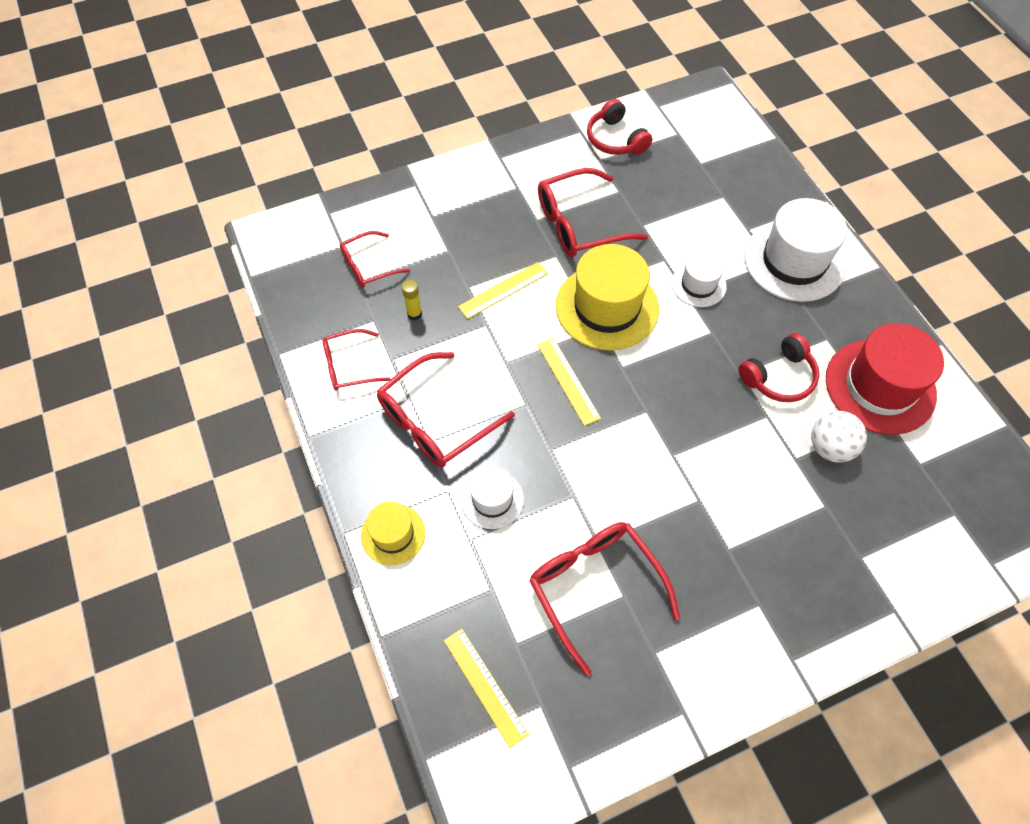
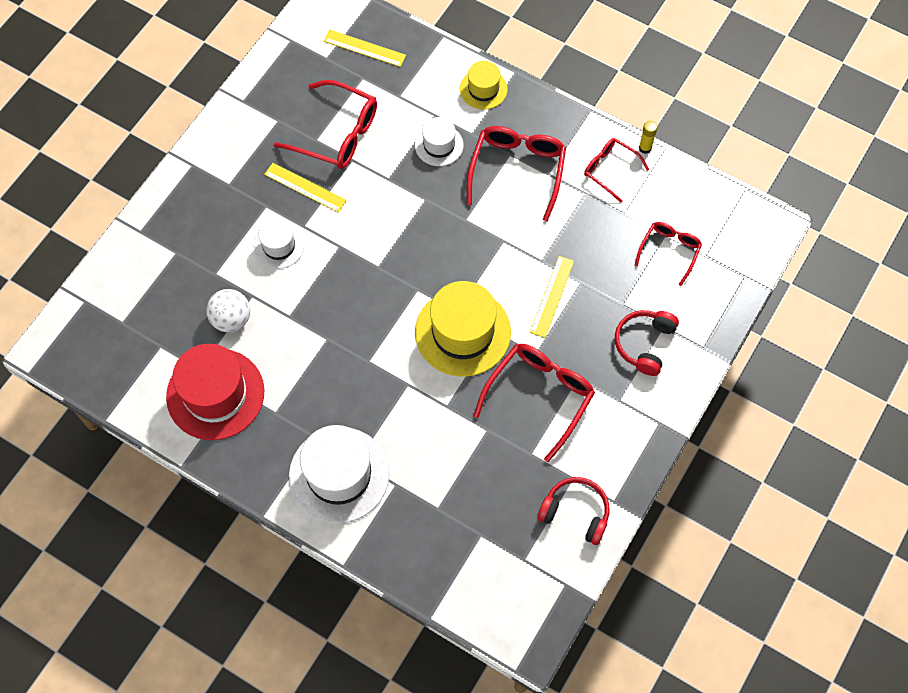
camera: 145 degrees right, 5 degrees up
(348, 366) = (609, 169): red glasses -> red glasses turned 90 degrees counterclockwise
(414, 314) = (600, 235): yellow glue stick -> yellow glue stick (645, 148)
(568, 381) = (449, 254): yellow ruler -> yellow ruler (305, 187)
(698, 285) = (404, 399): white hat -> white hat (279, 246)
(778, 377) = (296, 354): red headphones -> red headphones (644, 344)

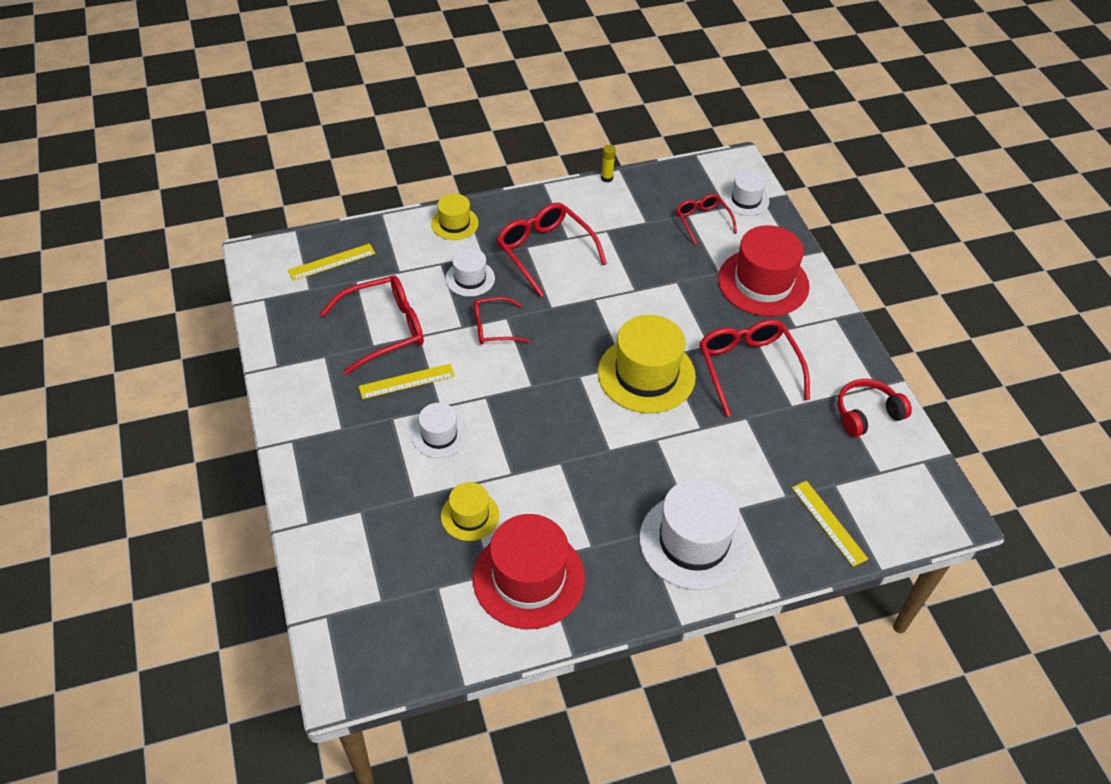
camera: 50 degrees left, 15 degrees down
(231, 319) = (470, 515): white ball -> yellow hat
(552, 296) = (671, 304): yellow ruler -> yellow ruler (829, 522)
(609, 169) = (602, 206): red glasses -> red glasses (493, 327)
(644, 344) = (763, 283): red headphones -> red hat
(730, 264) = (746, 200): none -> white hat

